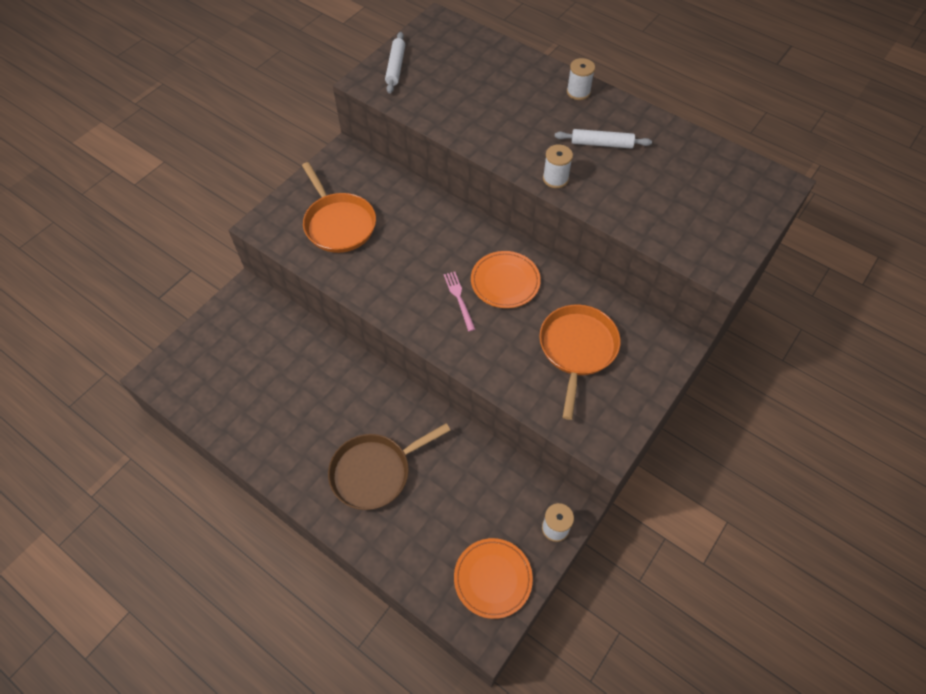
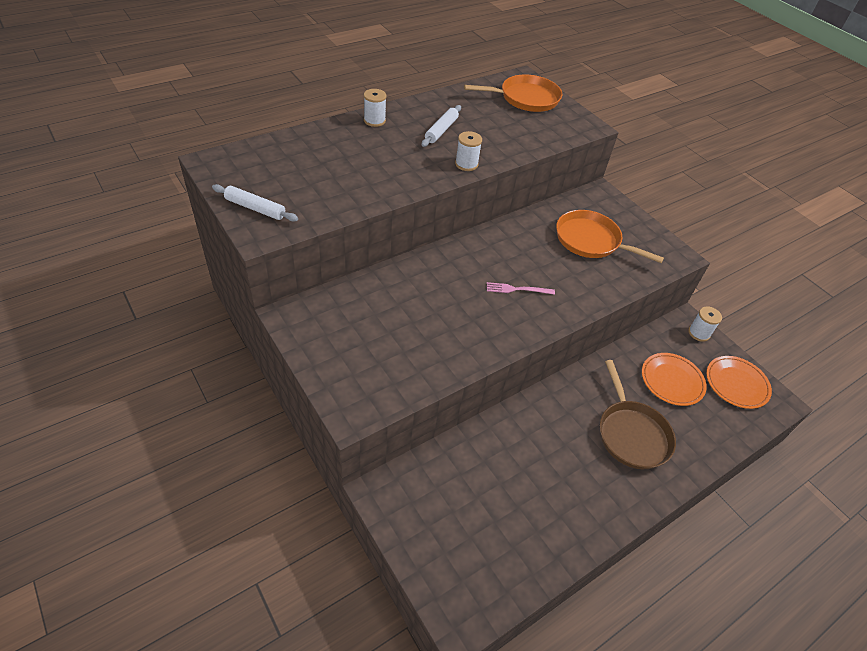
camera: 75 degrees left, 10 degrees down
(339, 224) = (386, 347): orange pan -> orange pan (526, 98)
(505, 281) = (510, 256): orange plate -> orange plate (672, 381)

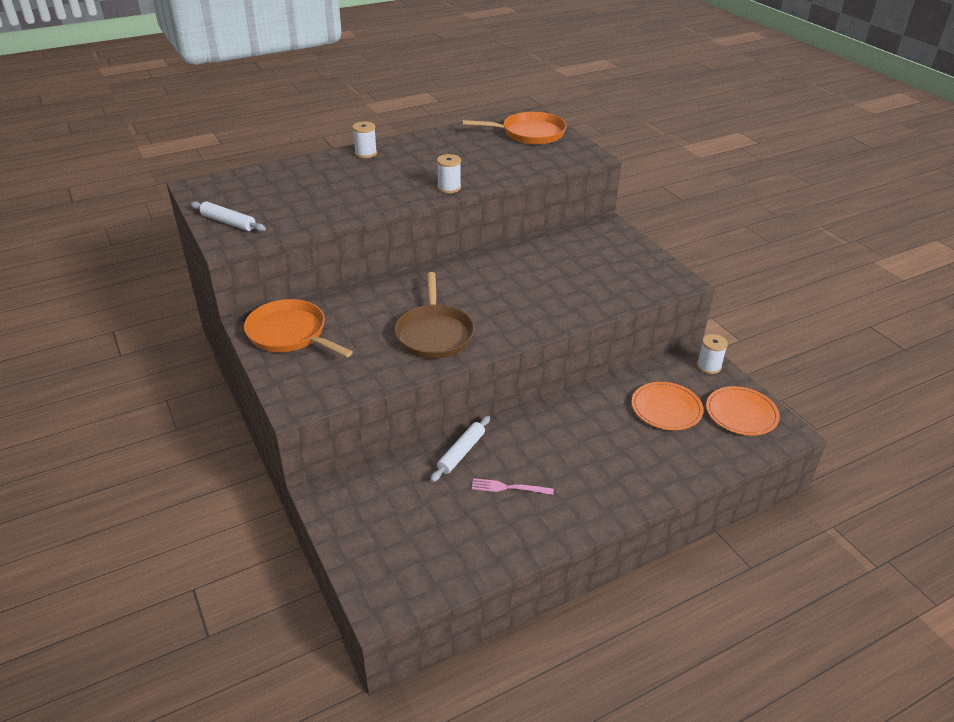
camera: 10 degrees right, 10 degrees down
(441, 130) = (431, 160): white rolling pin -> white rolling pin (461, 452)
(517, 289) = (493, 307): pink fork -> pink fork (509, 488)
(590, 240) = (585, 267): orange pan -> orange pan (290, 334)
(632, 434) = (608, 455): brown pan -> brown pan (434, 334)

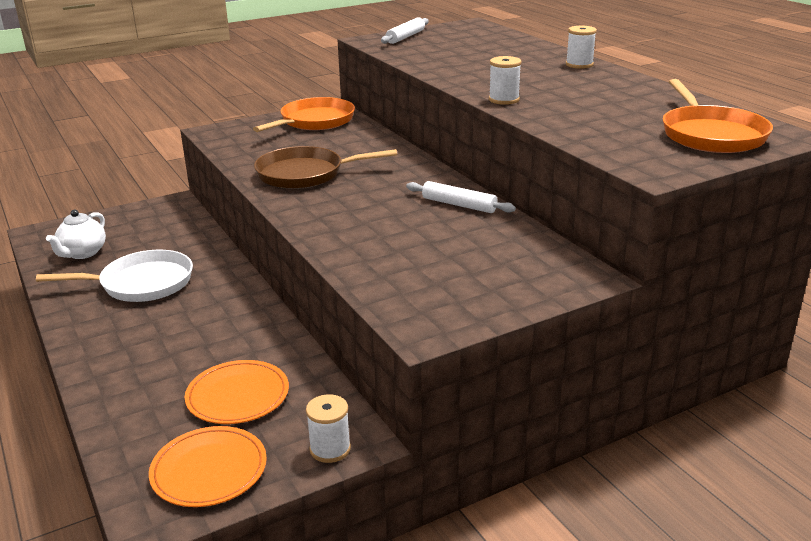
camera: 90 degrees right, 10 degrees down
(441, 549) = (82, 253): none -> white teapot
(461, 452) = (202, 258): white rolling pin -> white rolling pin (459, 205)
(509, 488) = (142, 283): pink fork -> white pan

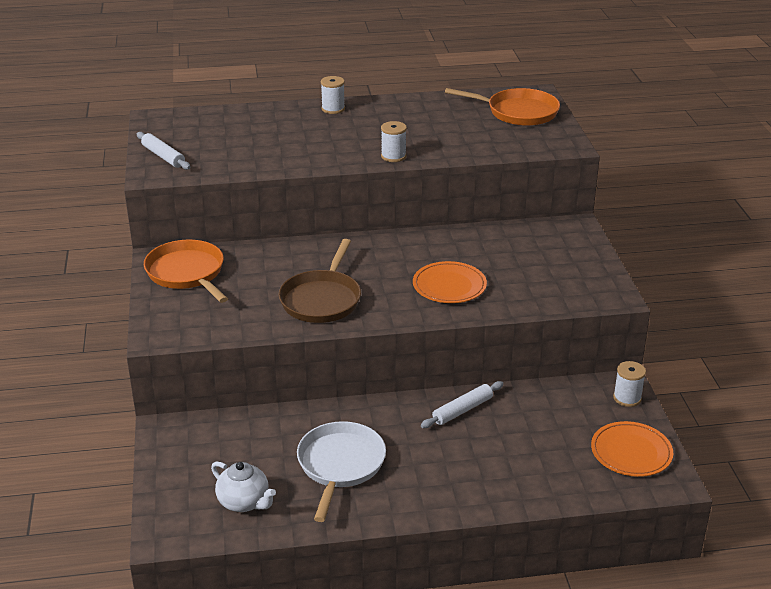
camera: 70 degrees left, 5 degrees up
(238, 396) = (550, 429): orange plate -> orange plate (449, 286)
(459, 205) = (438, 243): white rolling pin -> white rolling pin (462, 410)

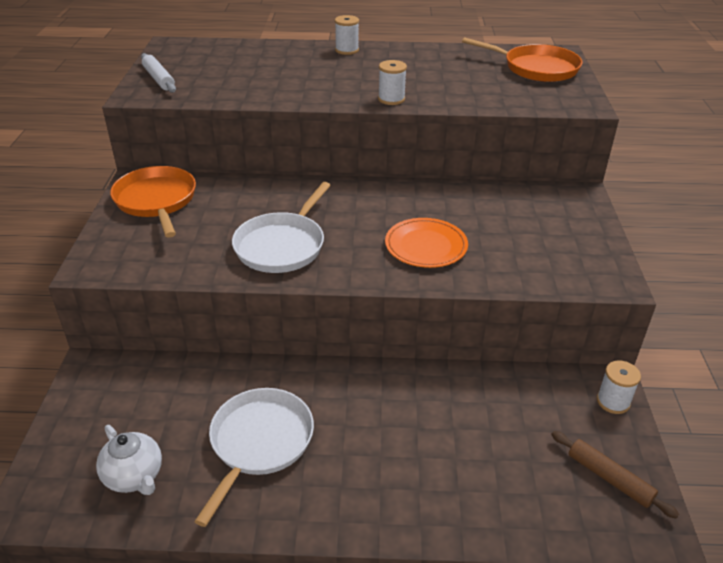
camera: 10 degrees right, 5 degrees up
(322, 299) = (282, 246): brown pan -> white pan
(462, 410) = (417, 390): white rolling pin -> none
(631, 452) = (609, 478): orange plate -> brown rolling pin

